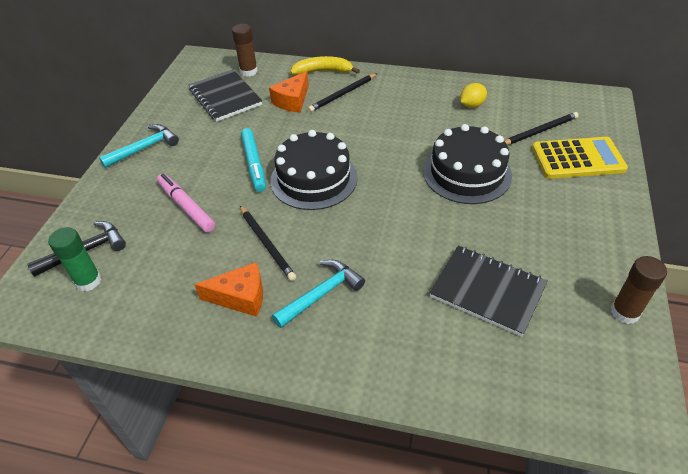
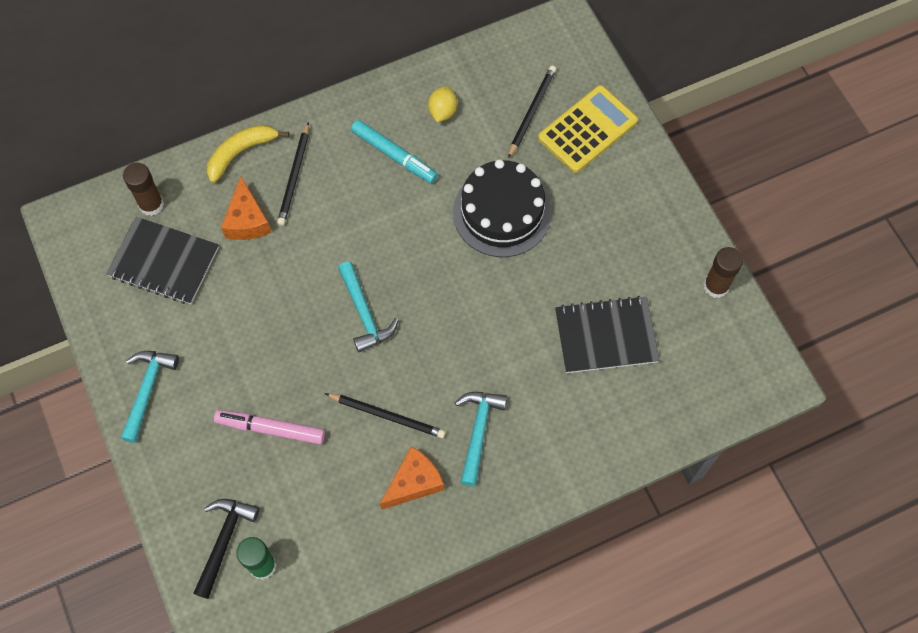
camera: 40 degrees left, 20 degrees up
(254, 164) = (287, 334): turquoise marker -> turquoise marker (394, 155)
(313, 179) = (364, 313): black cake -> turquoise hammer

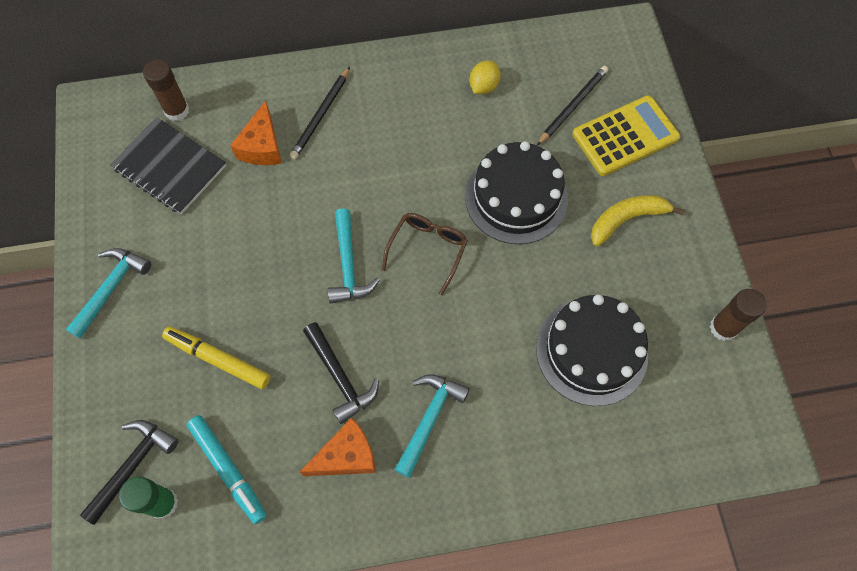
camera: 15 degrees right, 0 degrees up
(241, 152) = (277, 81): yellow banana -> yellow banana (626, 219)
(270, 429) = (218, 359): pink marker -> yellow marker
(387, 416) = (340, 377): black pencil -> black hammer
(394, 155) = (424, 117): turquoise marker -> turquoise marker (228, 470)
(434, 281) = (428, 250): none -> brown glasses
(605, 336) = (591, 351): black notebook -> black cake

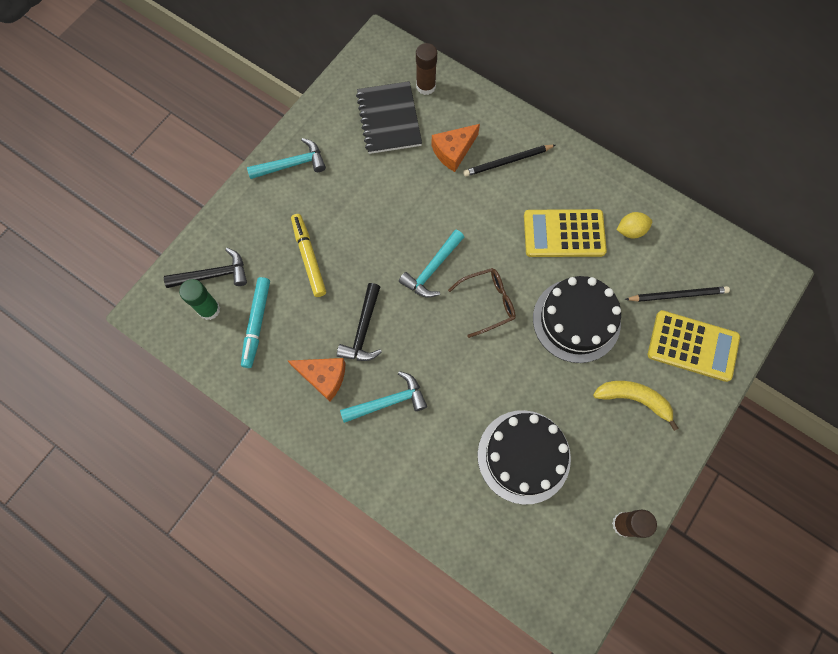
camera: 45 degrees right, 5 degrees up
(432, 135) = (564, 234): none -> yellow calculator

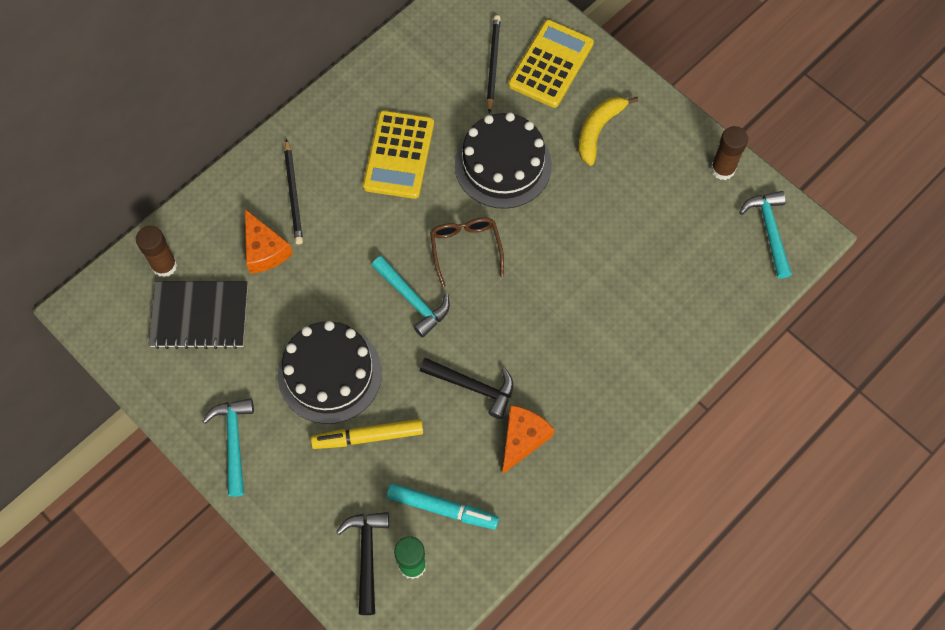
camera: 80 degrees left, 5 degrees down
(388, 401) = (562, 372): turquoise hammer -> turquoise hammer (769, 231)
(523, 456) = (643, 246): black cake -> black cake (330, 374)
(630, 230) = (410, 89): yellow lemon -> none

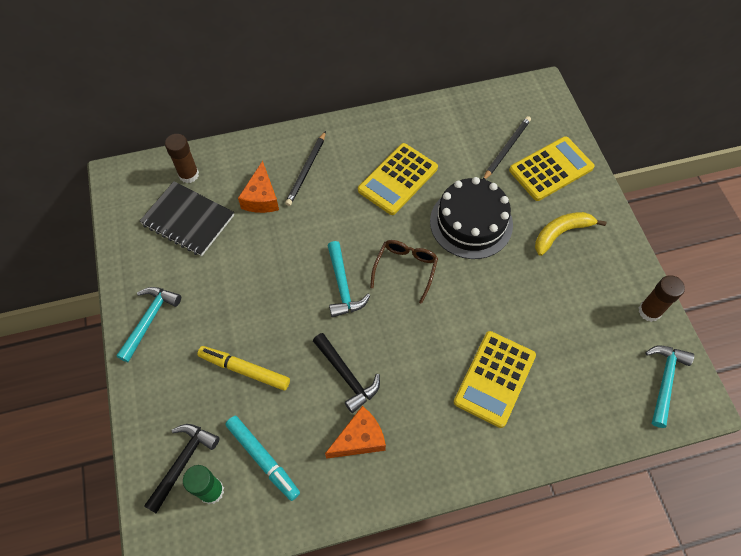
camera: 30 degrees right, 5 degrees down
(330, 374) = (248, 308): black cake -> none
(615, 312) = (495, 379): none -> yellow calculator

